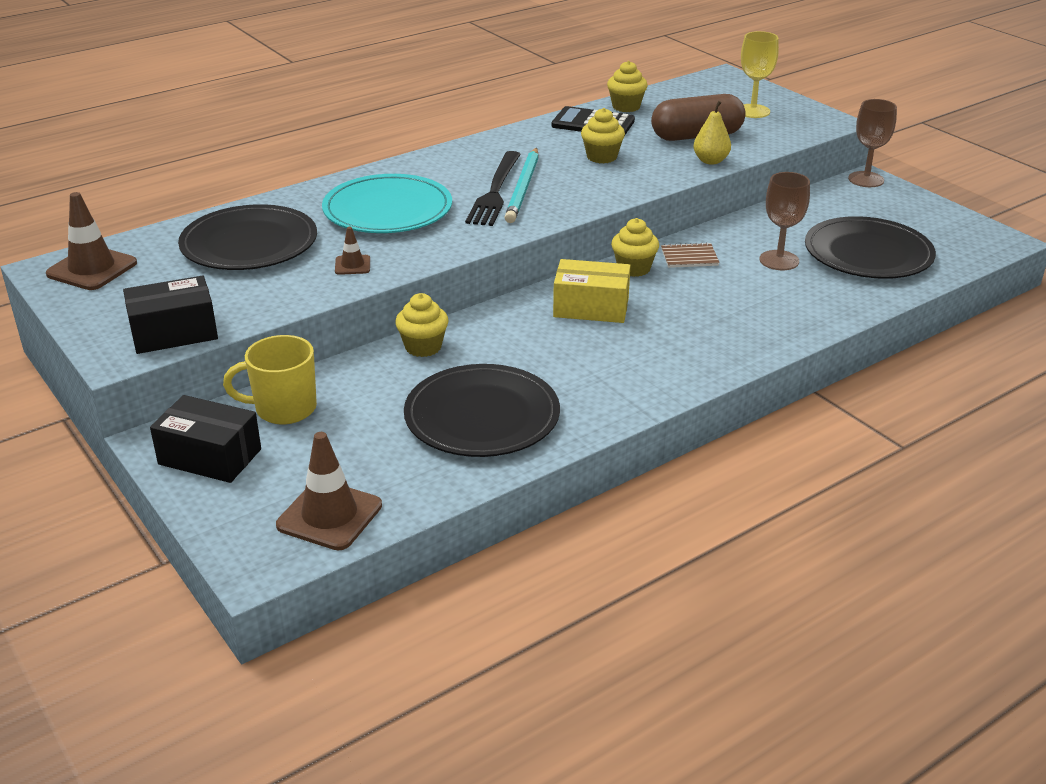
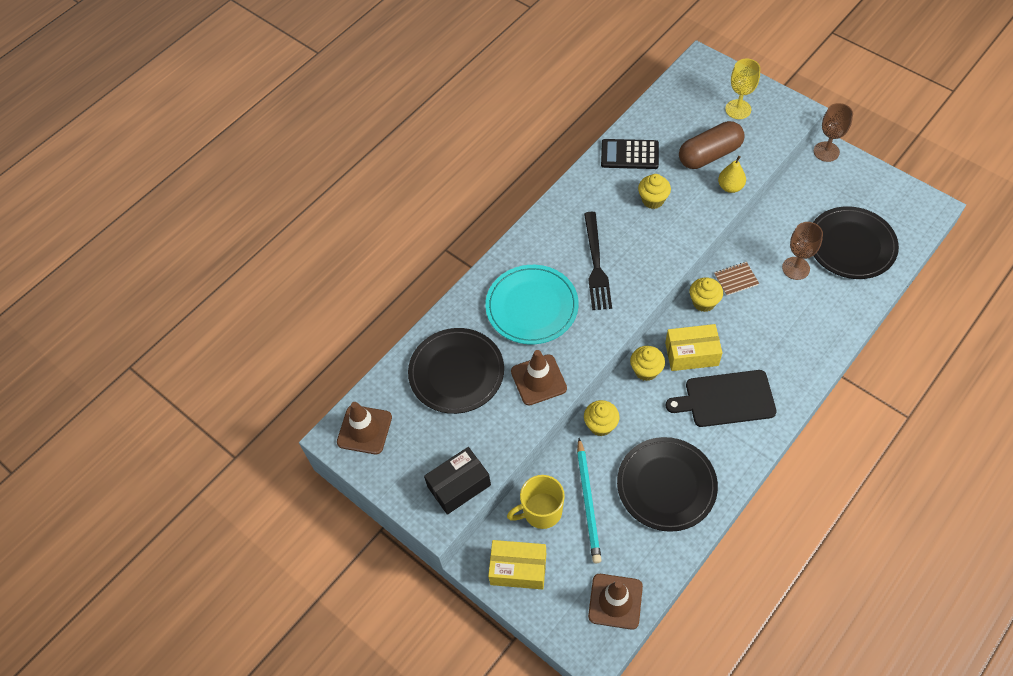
camera: 10 degrees left, 25 degrees up
(210, 457) = (518, 569): black box -> yellow box
(352, 265) = (538, 380): brown traffic cone -> brown traffic cone, size x1.93
(523, 188) = (614, 255): turquoise pencil -> turquoise pencil (588, 502)
(618, 353) = (726, 399): none -> black cutting board
(626, 107) = (645, 124): yellow cupcake -> yellow cupcake (646, 370)

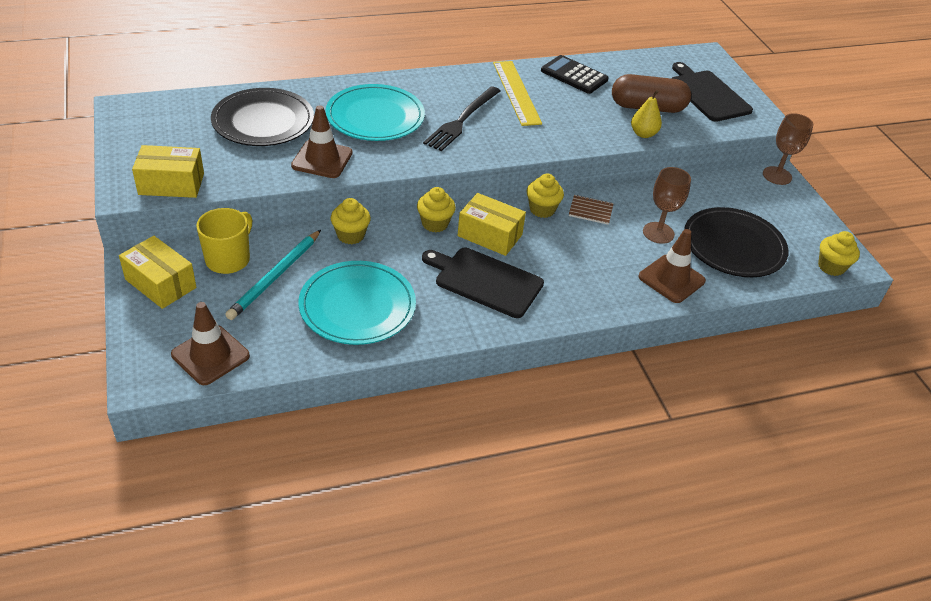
camera: 25 degrees right, 15 degrees down
(364, 430) = (149, 115): brown traffic cone -> brown traffic cone (671, 279)
(459, 486) = (171, 184): black box -> yellow box
(541, 511) = (229, 259): yellow mug -> yellow mug turned 105 degrees clockwise
(606, 204) = (516, 92): none -> yellow ruler
(653, 200) = (561, 109): yellow cupcake -> yellow cupcake (831, 267)
(666, 485) = (357, 306): black plate -> turquoise plate
(738, 109) = (708, 94): yellow goblet -> black cutting board

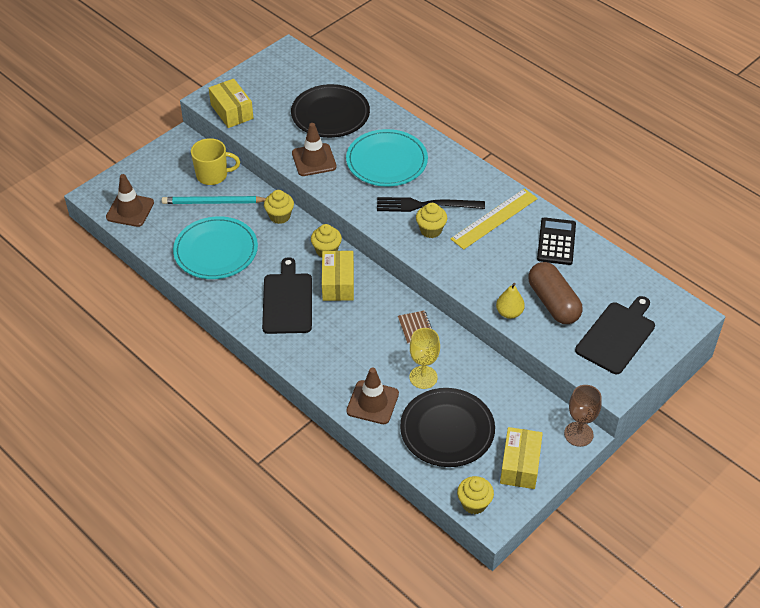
camera: 65 degrees right, 5 degrees up
(160, 283) = (170, 160): yellow box -> yellow box (520, 465)
(542, 209) = (392, 300): yellow cupcake -> yellow cupcake (431, 230)
(658, 233) = (423, 377): brown goblet -> yellow goblet

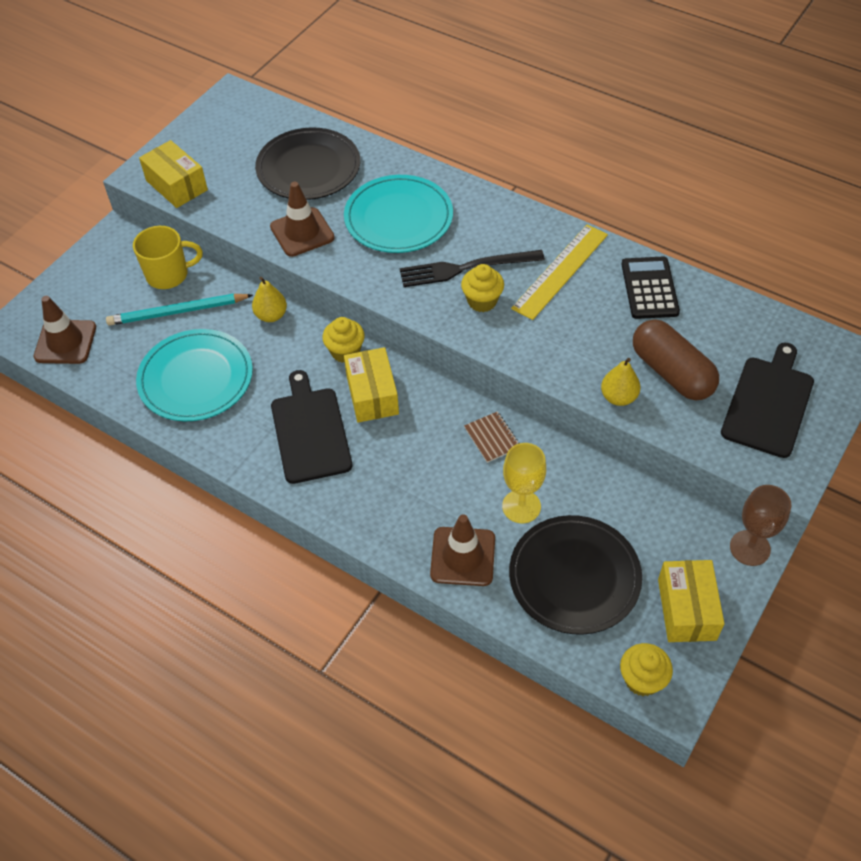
camera: 10 degrees left, 5 degrees up
(279, 216) = (271, 315): yellow cupcake -> yellow pear

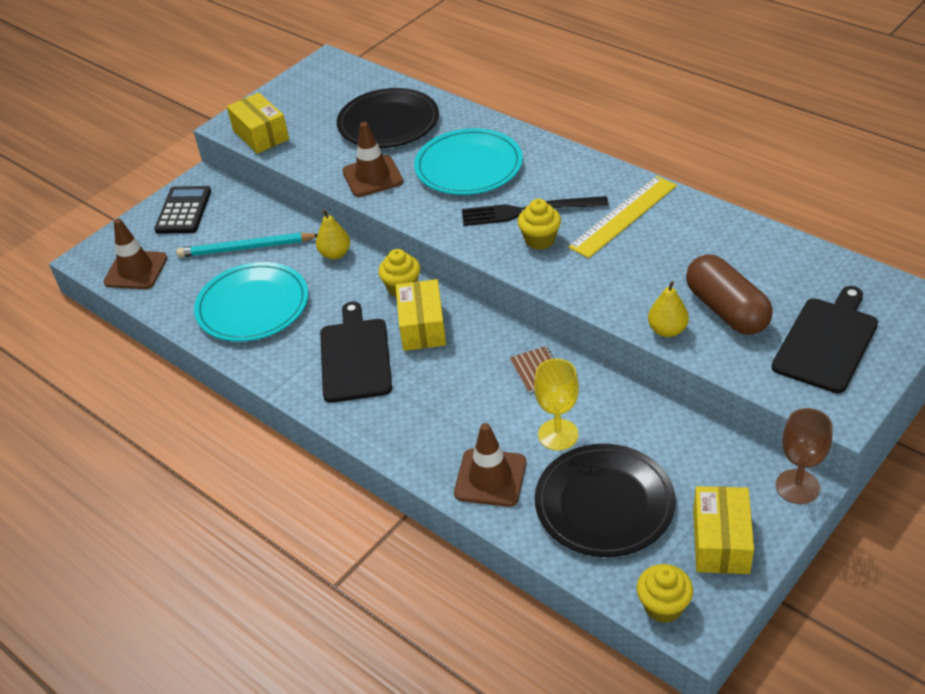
camera: 10 degrees right, 10 degrees down
(169, 275) = (243, 216): yellow mug -> none
(649, 288) = (714, 234): black calculator -> black calculator (183, 211)

